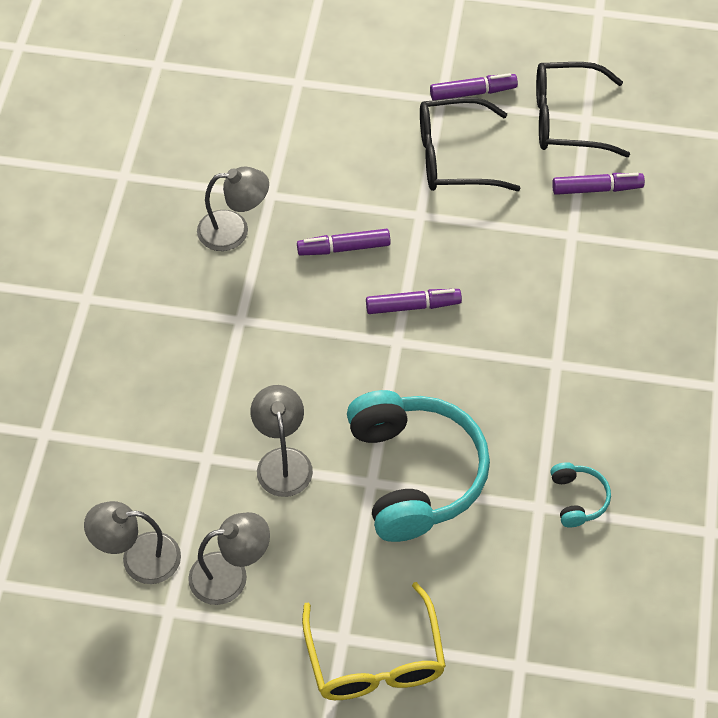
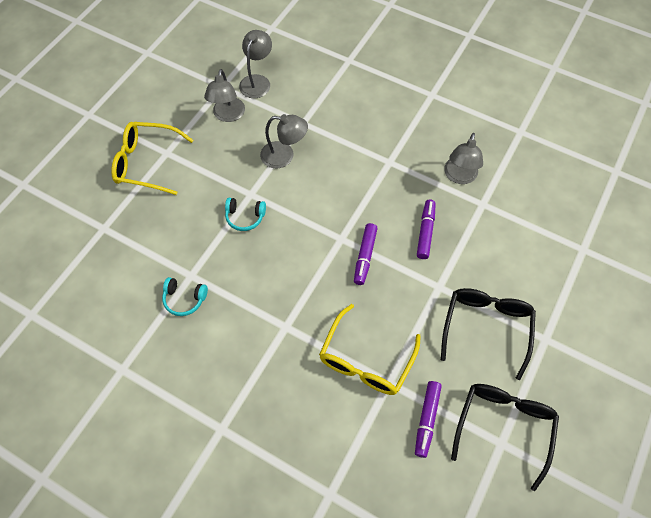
camera: 110 degrees right, 5 degrees up
(414, 474) = (245, 217): turquoise headphones -> turquoise headphones, size x0.43
(473, 92) = (548, 365): purple marker -> none
(556, 265) = (366, 360): none -> yellow glasses

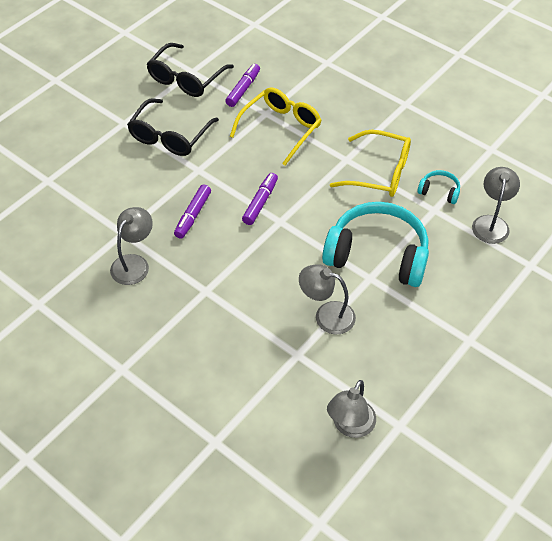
camera: 170 degrees left, 10 degrees down
(146, 163) = (492, 331): yellow glasses -> yellow glasses (380, 172)
(228, 115) = (392, 379): grey lamp -> grey lamp (491, 223)
(245, 217) = (377, 255): turquoise headphones -> turquoise headphones, size x2.35

